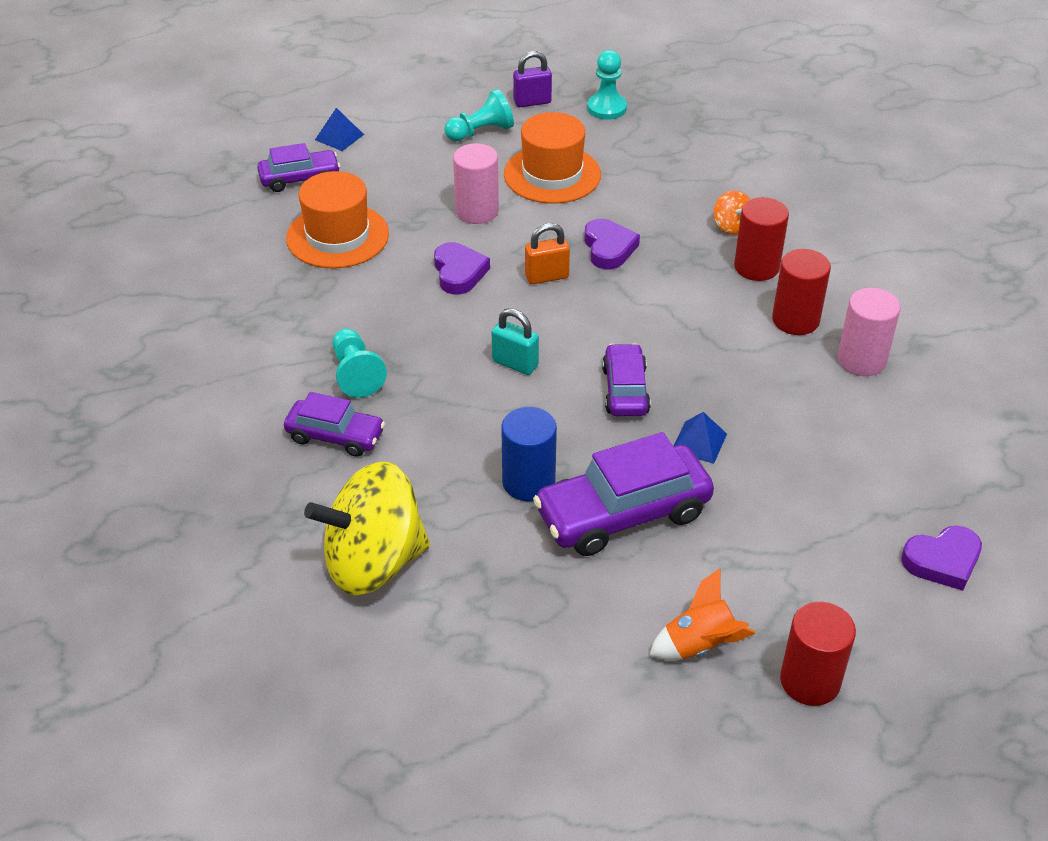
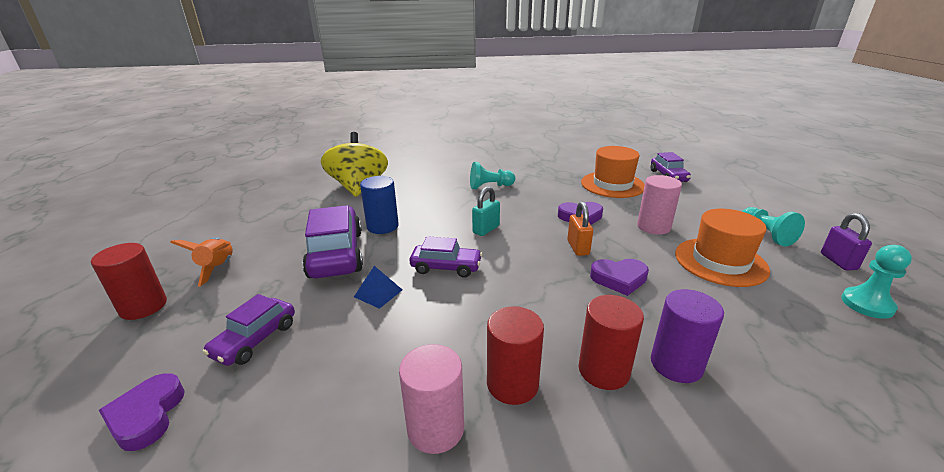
camera: 100 degrees right, 15 degrees down
(335, 436) = (445, 181): purple car -> purple car (255, 339)
(339, 137) = (722, 187): blue pyramid -> none
(732, 226) = (676, 364): orange spinning top -> purple cylinder

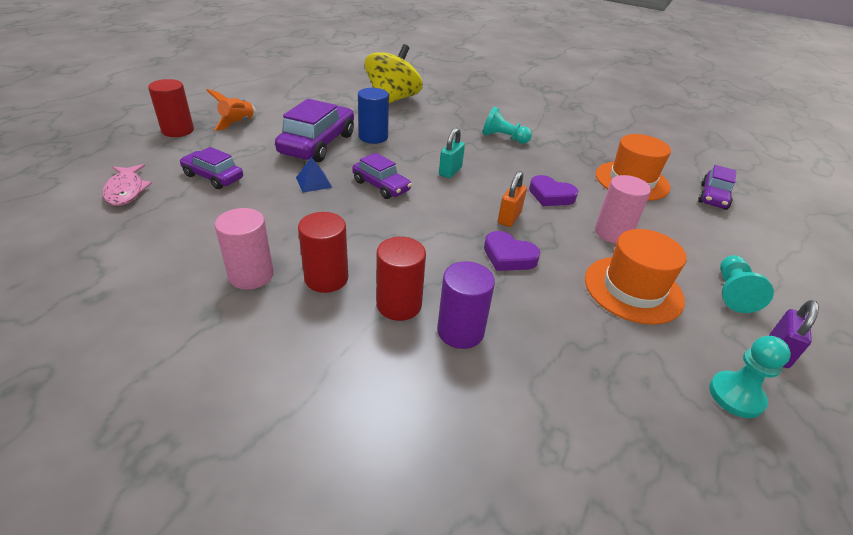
camera: 30 degrees right, 10 degrees up
(147, 415) = (126, 191): purple heart -> pink fish
(255, 339) = (213, 177): purple car -> purple car turned 60 degrees clockwise
(486, 229) = (450, 171): turquoise padlock -> turquoise padlock turned 45 degrees counterclockwise

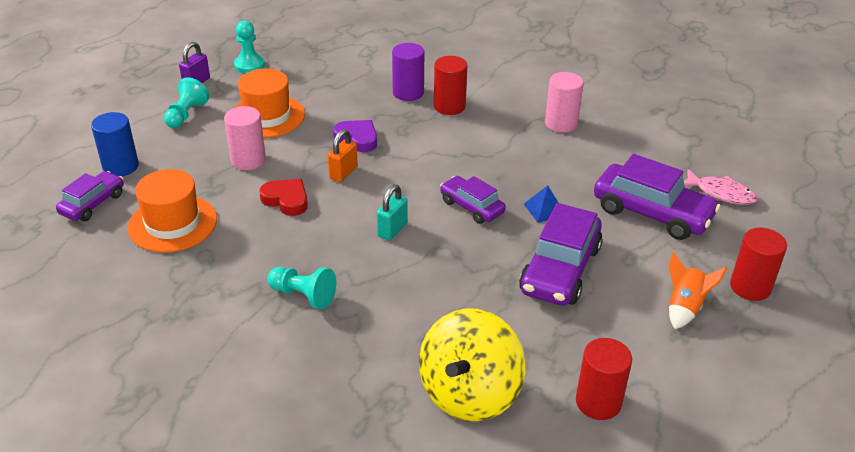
camera: 175 degrees left, 0 degrees up
(126, 191) = (721, 193): pink fish -> pink fish turned 135 degrees clockwise
(213, 177) = (652, 213): purple car -> purple car, size x1.69
(326, 278) = (504, 122): red cylinder -> red cylinder (598, 402)
(373, 137) = (490, 287): blue cylinder -> blue cylinder (121, 166)
(550, 195) = (286, 200): purple heart -> red heart

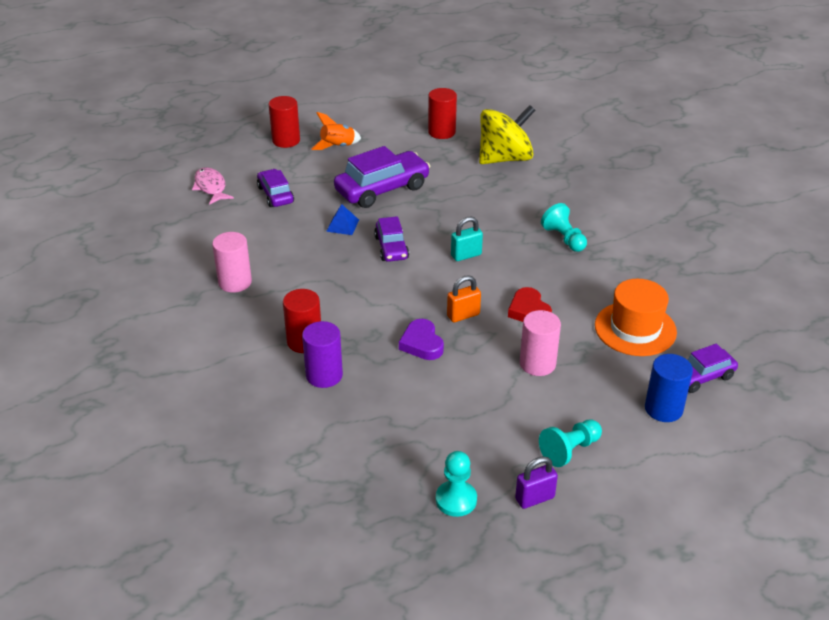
camera: 145 degrees left, 0 degrees up
(267, 116) = (487, 409): orange hat -> none
(652, 213) = (275, 195): purple car -> purple car, size x0.59

